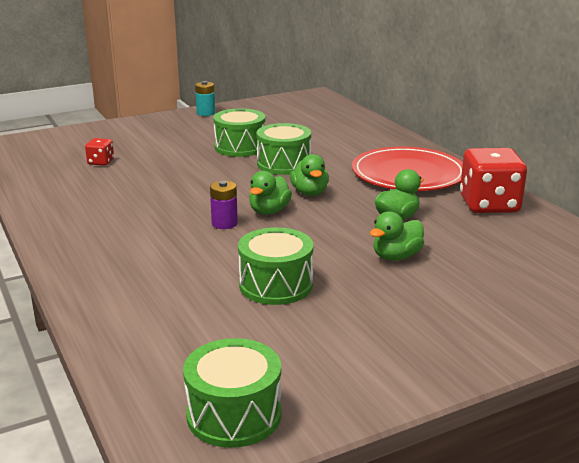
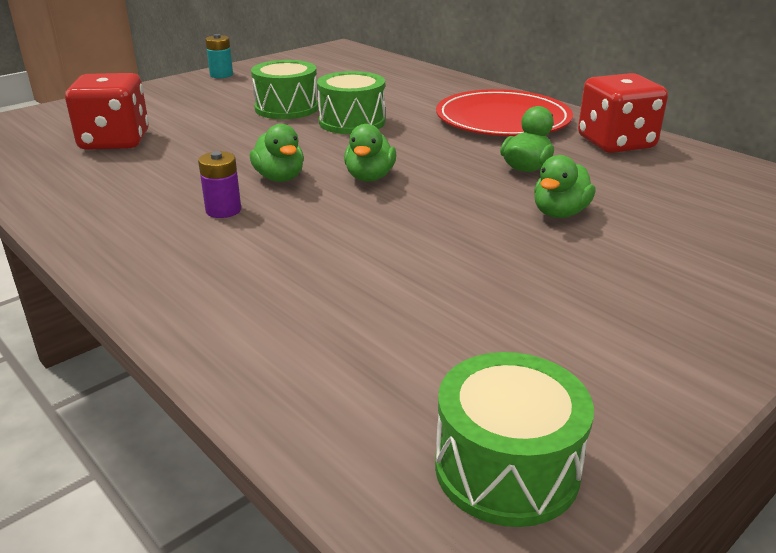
camera: 15 degrees left, 5 degrees up
(101, 162) = (115, 141): red dice -> red dice, size x2.11
(224, 223) = (322, 198): purple battery -> purple battery (223, 210)
(276, 285) = (439, 268): green drum -> none
(309, 193) = (404, 151): green duck -> green duck (279, 178)

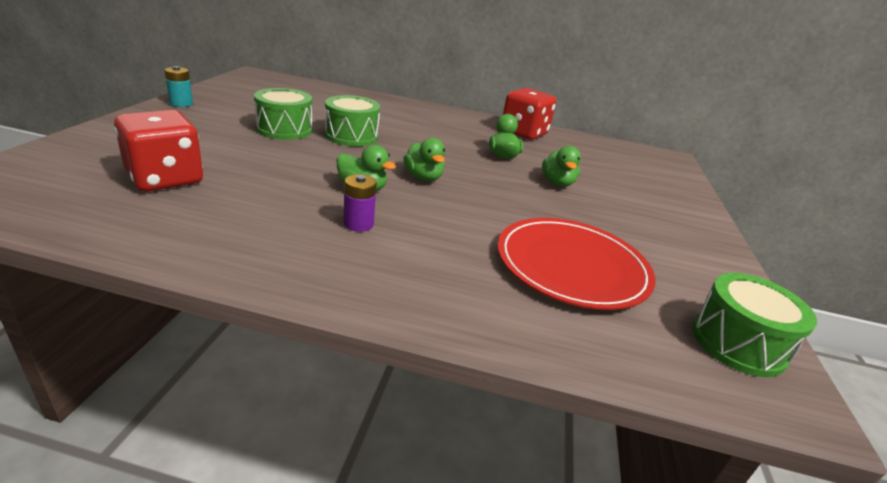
camera: 40 degrees left, 0 degrees up
(503, 119) = (445, 123): red plate -> red plate (572, 266)

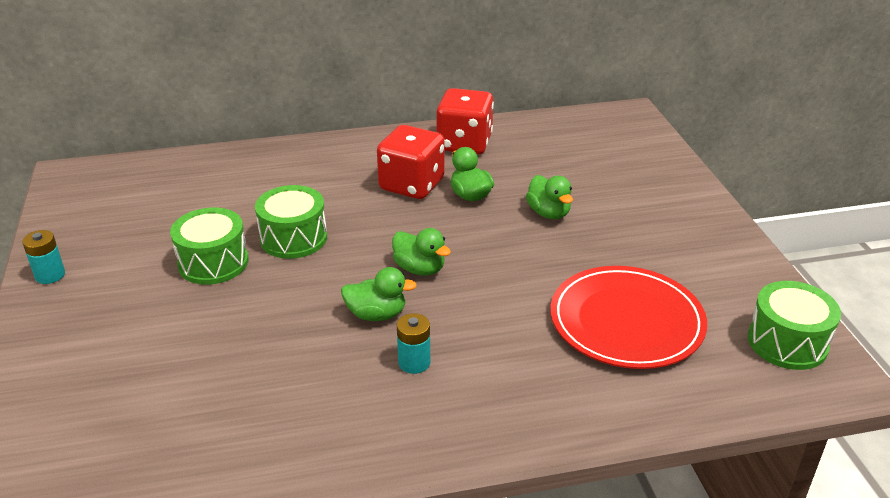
camera: 20 degrees left, 5 degrees up
(165, 178) = (176, 397): red dice -> red dice (412, 185)
(358, 224) = (414, 362): purple battery -> turquoise battery

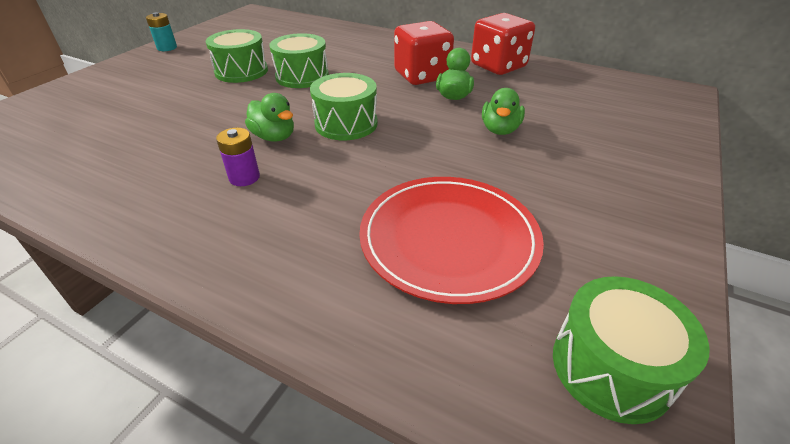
camera: 40 degrees right, 5 degrees up
(414, 362) = (244, 177): turquoise battery -> purple battery
(420, 269) = (346, 124): green duck -> green drum

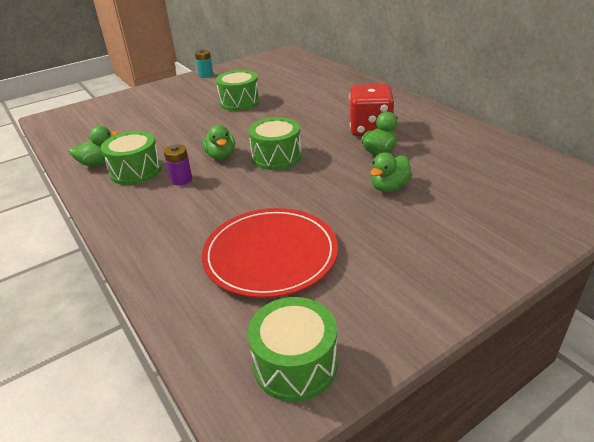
camera: 30 degrees right, 5 degrees down
(89, 184) = (98, 163): none -> green duck
(302, 76) = (278, 113): green drum -> green drum (136, 171)
(498, 66) = (447, 132): red dice -> none

